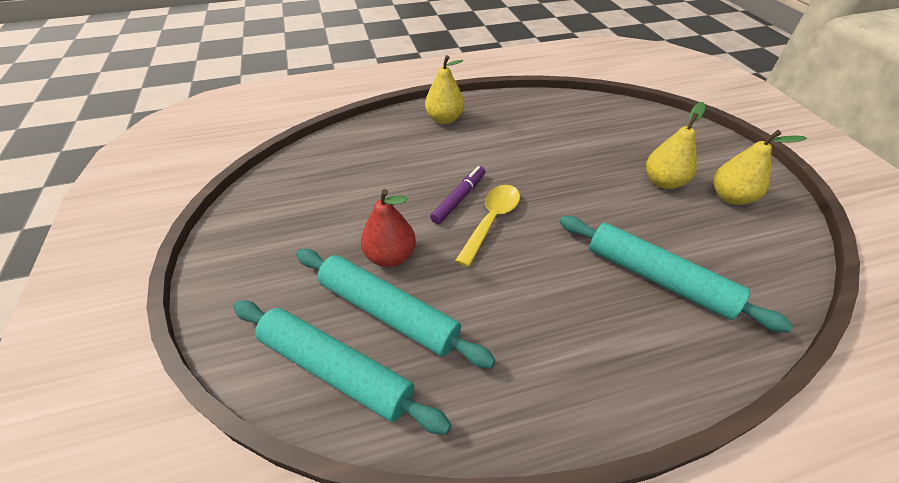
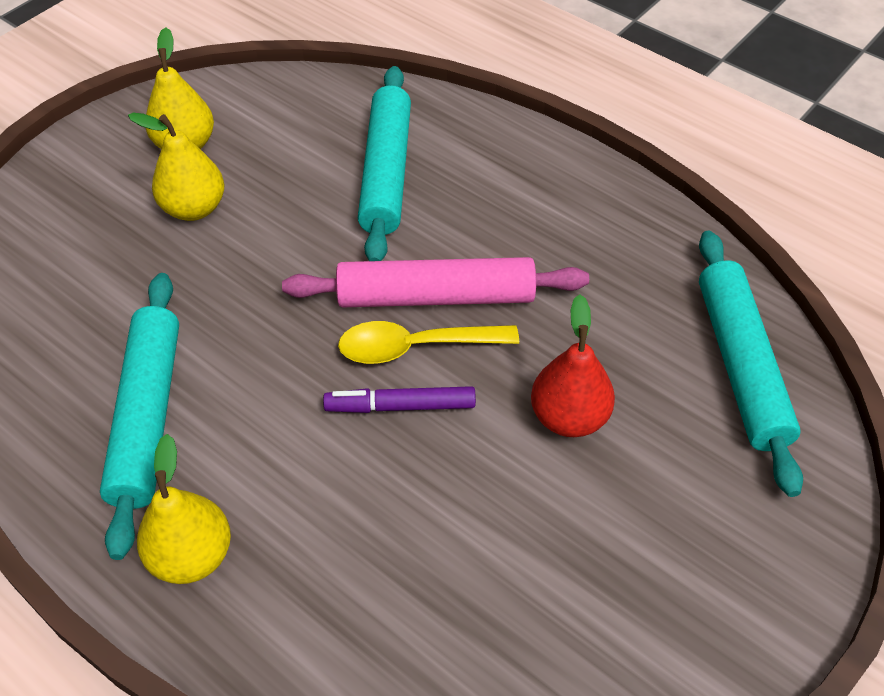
camera: 125 degrees left, 5 degrees up
(388, 312) = (641, 366): turquoise rolling pin -> turquoise rolling pin (147, 416)
(522, 247) = (436, 296): none -> pink rolling pin

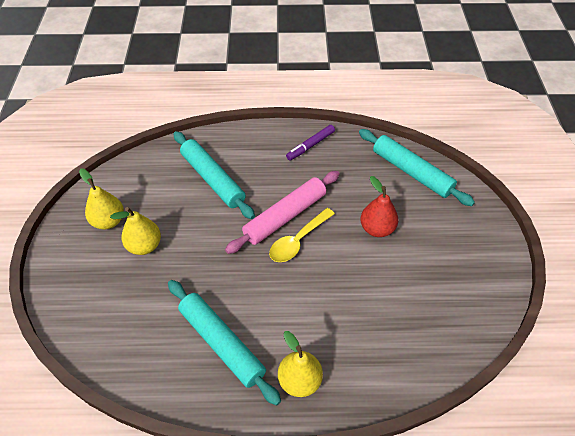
camera: 40 degrees left, 0 degrees up
(400, 406) = (316, 267): purple marker -> purple marker (310, 146)

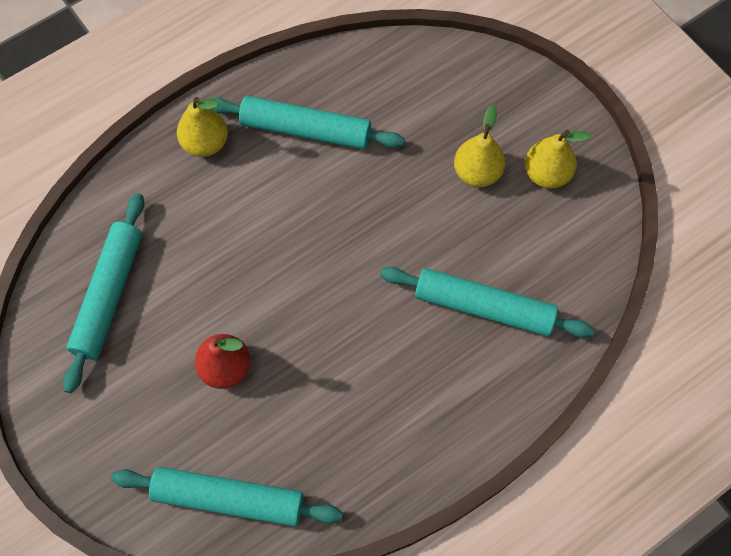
camera: 145 degrees right, 15 degrees up
(285, 216) = (350, 312): pink rolling pin -> none
(298, 241) = (311, 288): yellow spoon -> none
(310, 146) = (401, 453): purple marker -> none
(429, 311) = (109, 295): none -> turquoise rolling pin

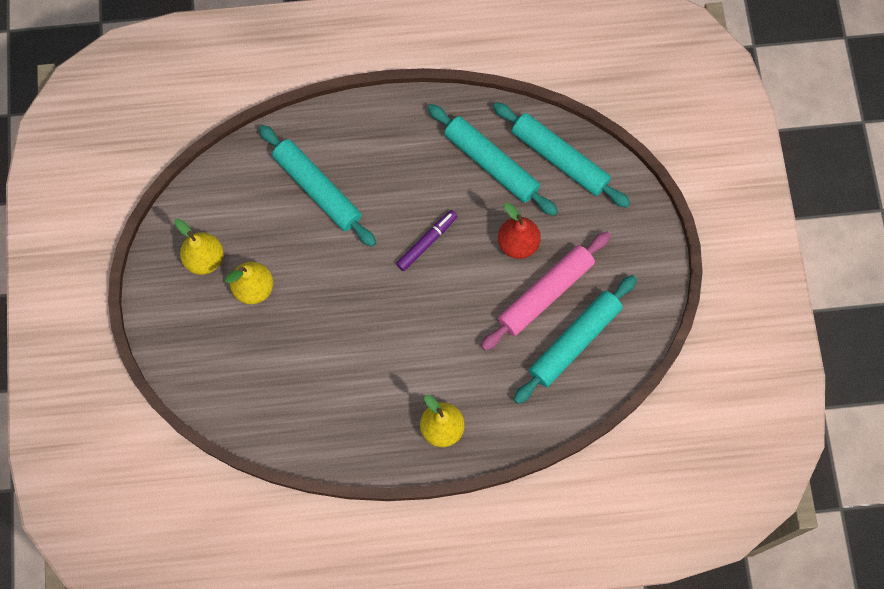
camera: 150 degrees left, 5 degrees up
(166, 329) = (545, 293): none -> pink rolling pin
(306, 130) = (358, 396): turquoise rolling pin -> turquoise rolling pin (491, 164)
(328, 315) = (427, 242): none -> purple marker

